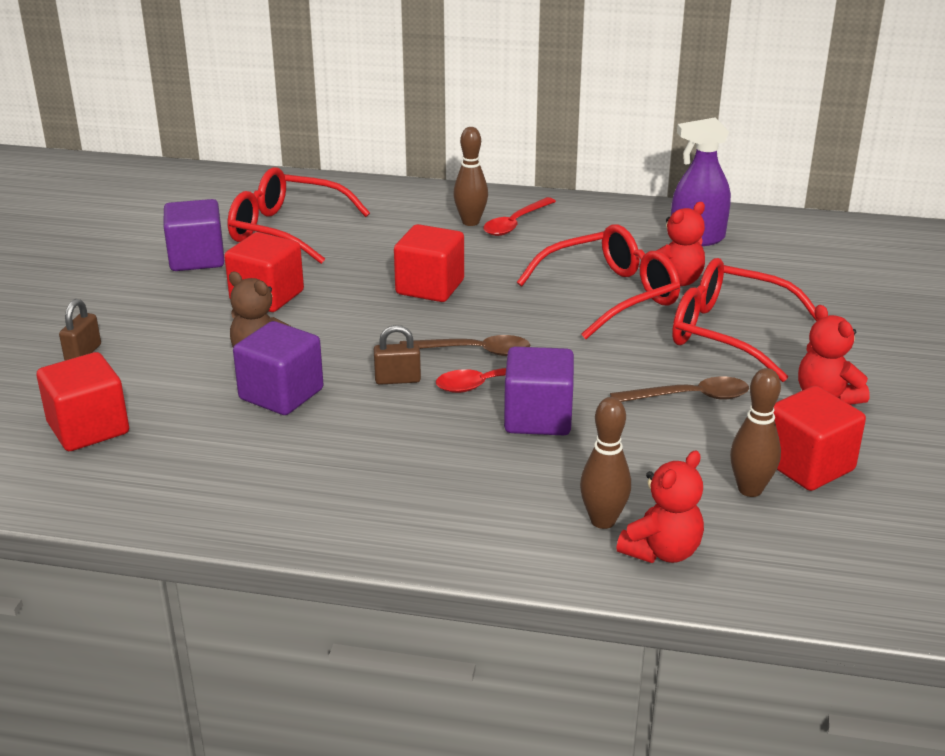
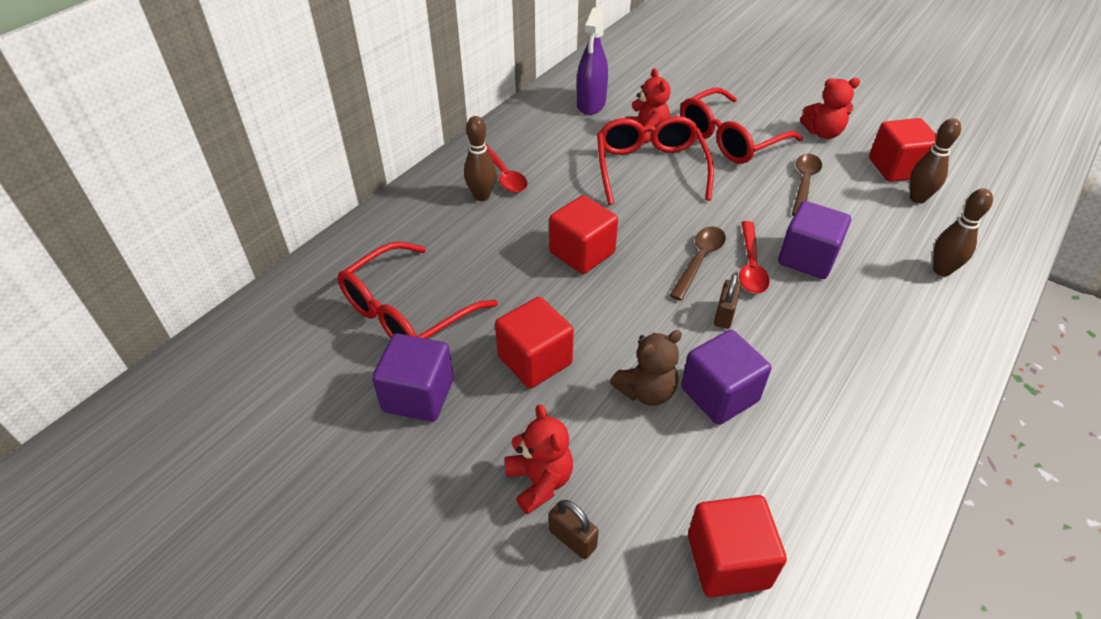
camera: 65 degrees left, 15 degrees up
(662, 551) = (978, 256): red teddy bear -> red teddy bear (539, 481)

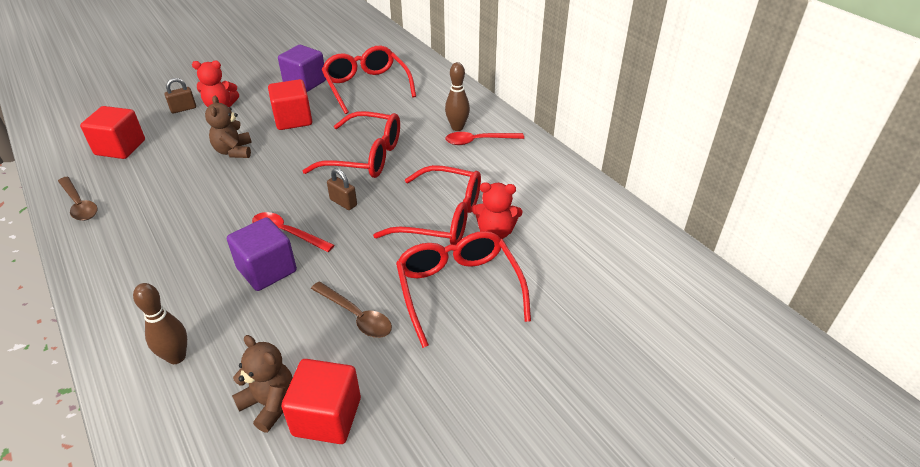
camera: 110 degrees right, 5 degrees down
(582, 253) = (366, 156): red cube -> red glasses
(591, 104) = (563, 211): purple spray bottle -> none
(699, 260) = (314, 208): brown spoon -> brown spoon (79, 204)
(719, 394) = (203, 177): purple cube -> none
(724, 315) = (256, 202): brown padlock -> brown padlock (343, 202)
(823, 133) = (428, 379): red teddy bear -> none
(917, 198) = (269, 403): brown bowling pin -> brown teddy bear

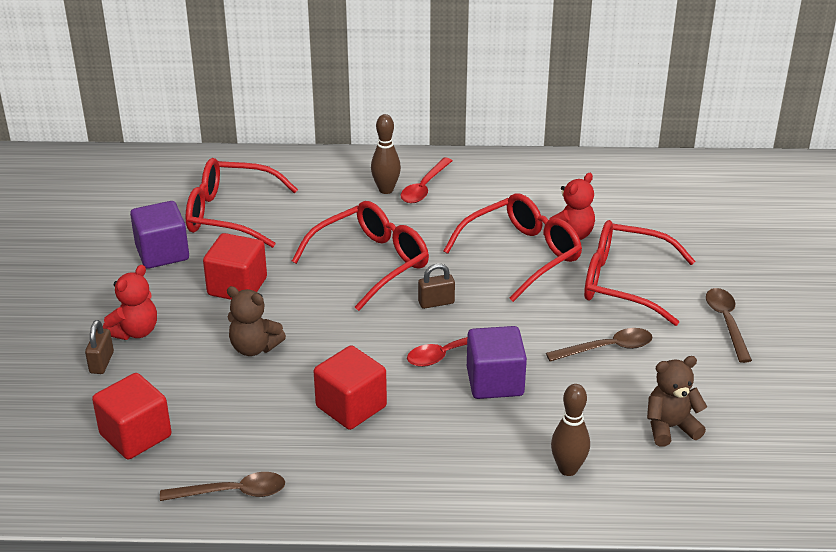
camera: 55 degrees left, 5 degrees down
(327, 417) = (708, 401): red cube -> red cube (351, 407)
(459, 383) = (726, 322): none -> brown spoon

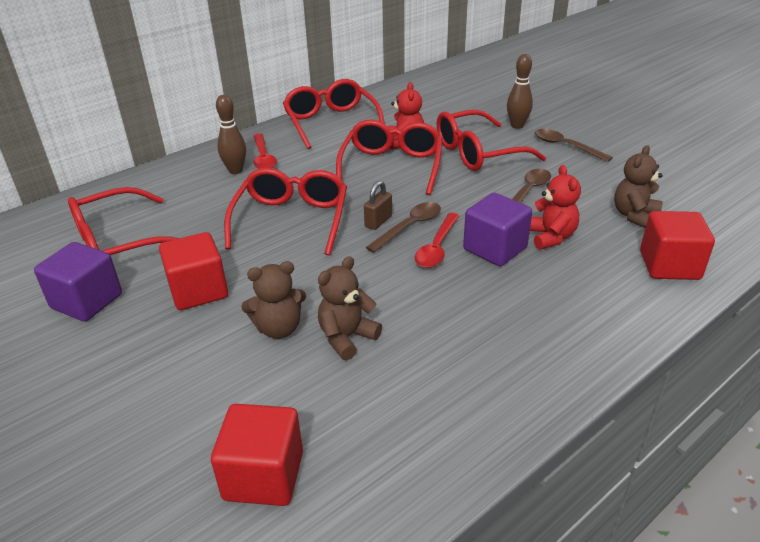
camera: 40 degrees left, 0 degrees up
(101, 362) = (137, 430): brown padlock -> none
(135, 331) = (140, 381): red teddy bear -> red teddy bear (551, 237)
(232, 492) = (429, 462): brown spoon -> brown spoon (409, 227)
(289, 382) = (347, 337): none -> brown teddy bear
(351, 407) = (423, 325): red cube -> red cube (669, 265)
(532, 177) = (331, 122): none -> red glasses
(568, 469) = (625, 275): brown bowling pin -> brown bowling pin (517, 126)

